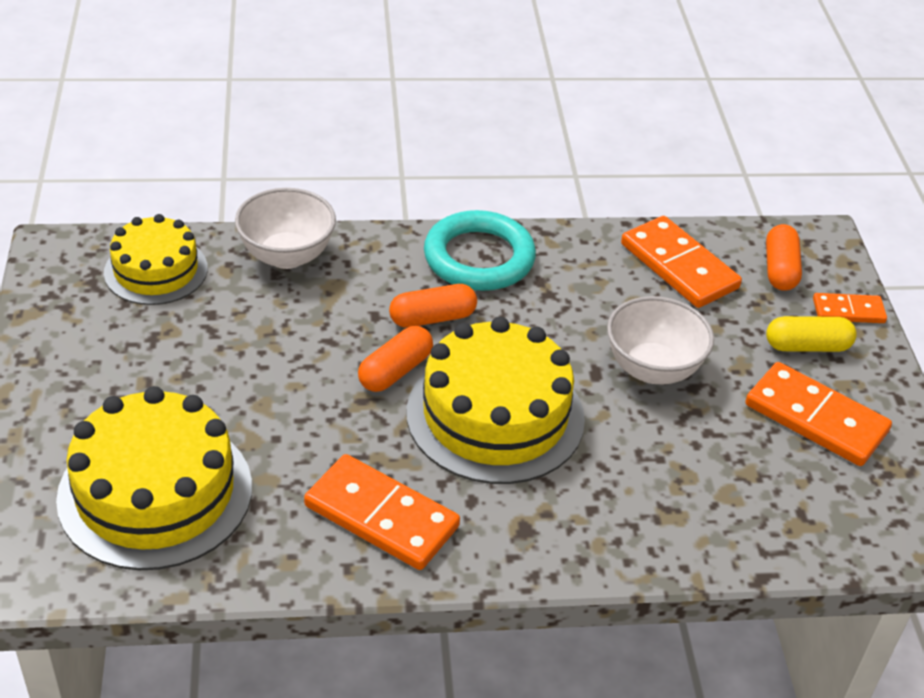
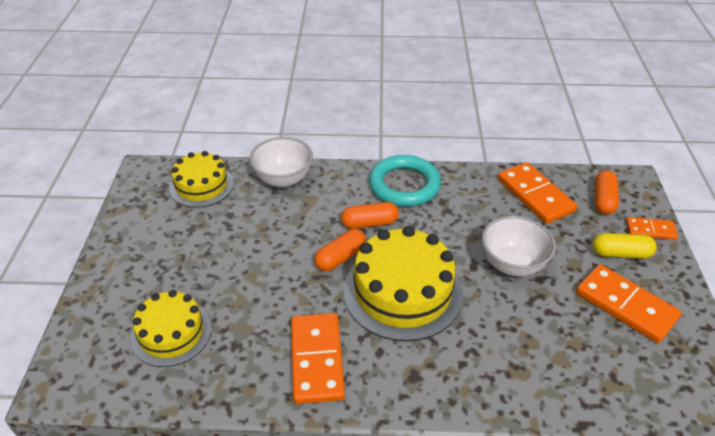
camera: 10 degrees right, 0 degrees up
(155, 492) = (171, 333): yellow cake -> yellow cake, size x0.62
(381, 516) = (316, 360): orange domino -> orange domino turned 45 degrees clockwise

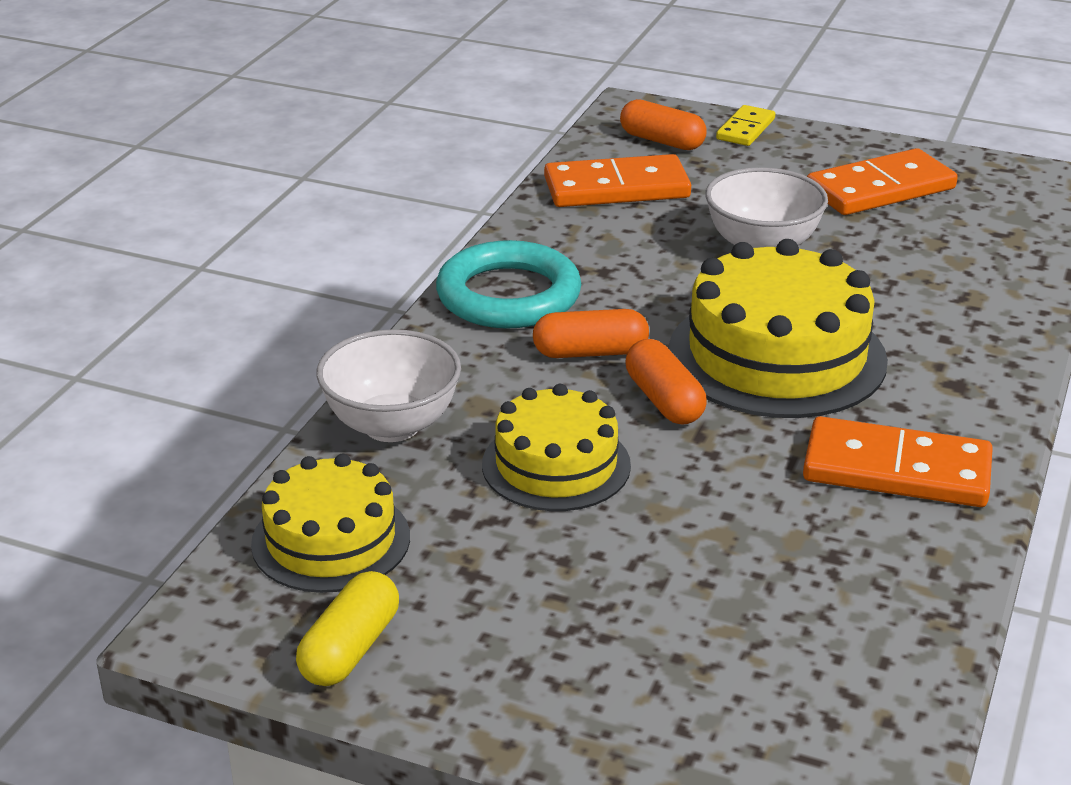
camera: 70 degrees left, 10 degrees down
(171, 333) = (774, 635): yellow cake -> yellow cake (556, 465)
(369, 223) = (590, 352): orange capsule -> orange capsule turned 75 degrees clockwise
(621, 253) = (781, 163): yellow capsule -> yellow capsule (350, 649)
(650, 230) = (745, 129): orange domino -> yellow domino

